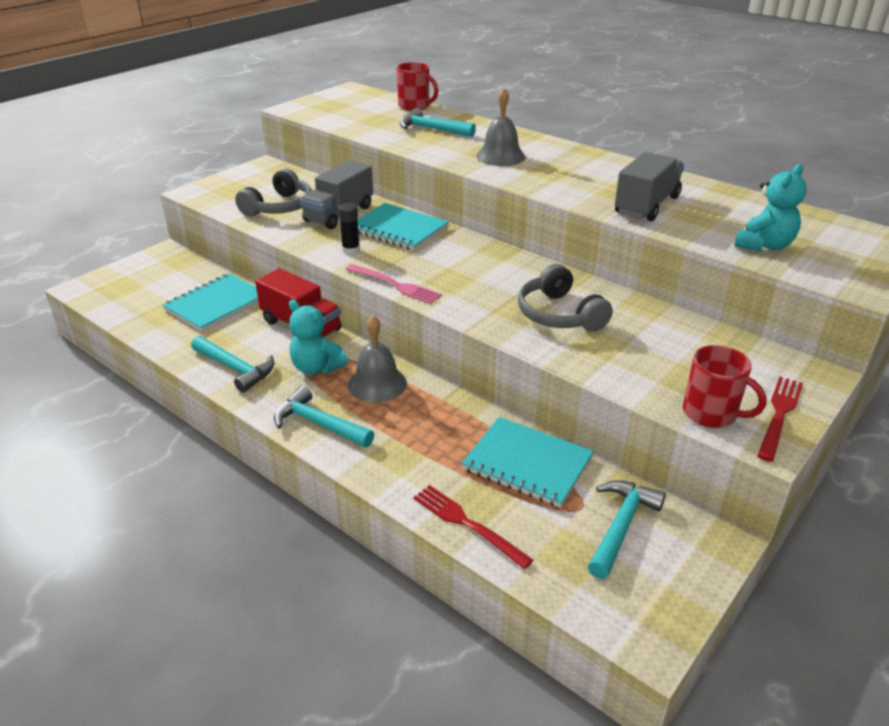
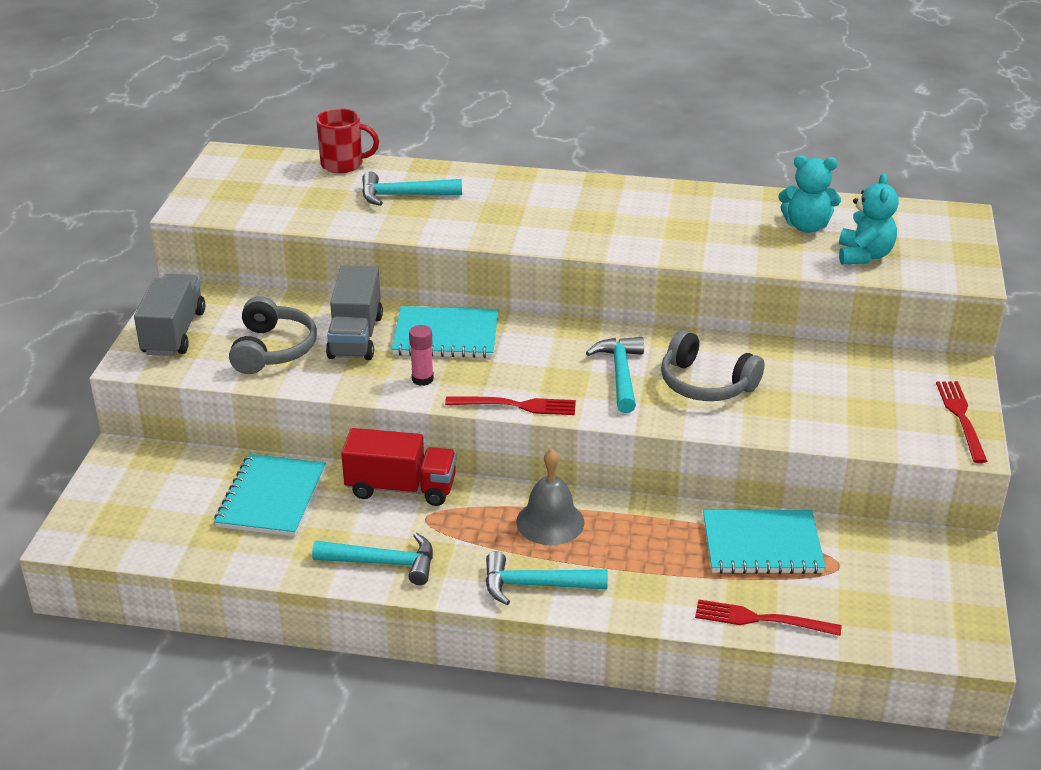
camera: 30 degrees left, 0 degrees up
(317, 367) = (470, 528): turquoise teddy bear -> turquoise teddy bear (806, 226)
(351, 250) = (422, 379): black glue stick -> pink glue stick
(395, 285) = (516, 405): pink fork -> red fork
(500, 156) = (522, 215): grey bell -> none
(621, 526) = (882, 568): turquoise hammer -> turquoise hammer (620, 374)
(646, 205) = (726, 239): grey truck -> grey truck (174, 333)
(711, 413) = (911, 437): red mug -> none

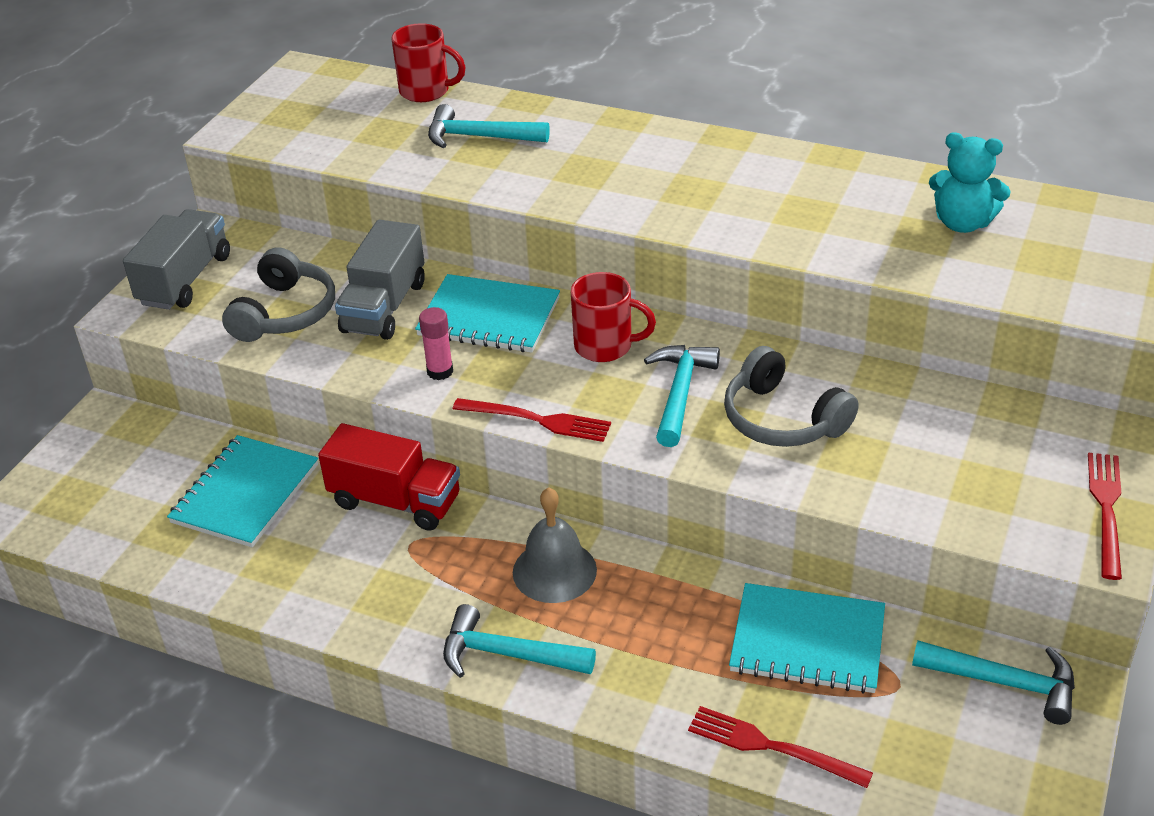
camera: 15 degrees right, 5 degrees up
(383, 563) = (339, 597): turquoise hammer -> turquoise hammer (1004, 683)
(548, 347) = (605, 346): none -> red mug
(864, 255) = (1025, 272): turquoise teddy bear -> none

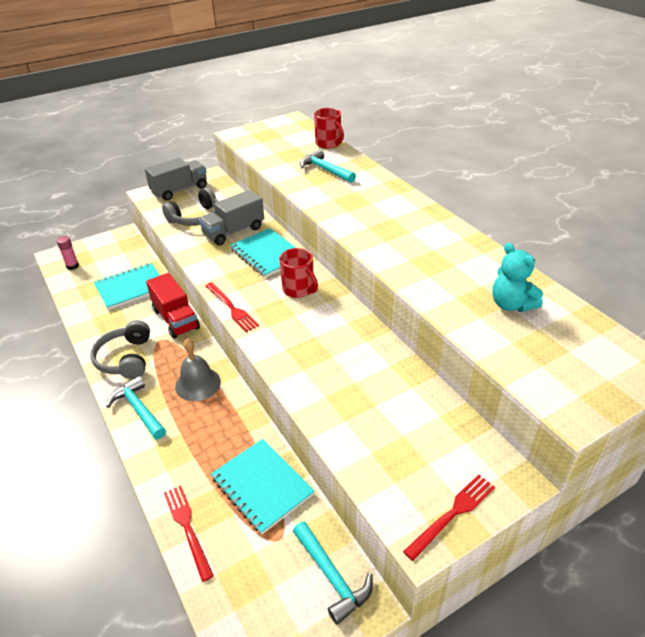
camera: 35 degrees right, 0 degrees up
(440, 371) = (221, 268): pink glue stick -> pink glue stick (72, 266)
(680, 393) = (305, 327): turquoise hammer -> none
(782, 419) = (336, 364): grey headphones -> grey headphones (126, 358)

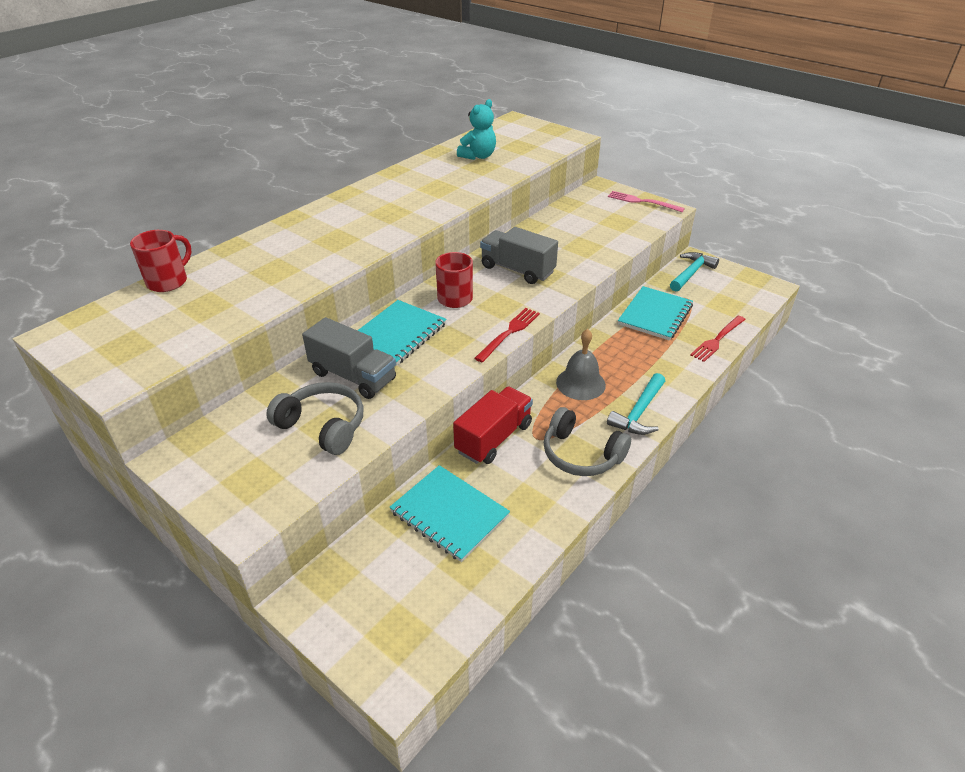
camera: 110 degrees left, 0 degrees up
(72, 266) = (420, 630): pink glue stick -> none
(126, 358) = (581, 454): grey headphones -> grey headphones turned 60 degrees clockwise
(179, 190) = (230, 480): grey truck -> grey truck (517, 270)
(325, 170) = (256, 269): turquoise hammer -> none
(453, 514) = (642, 202): red fork -> pink fork

